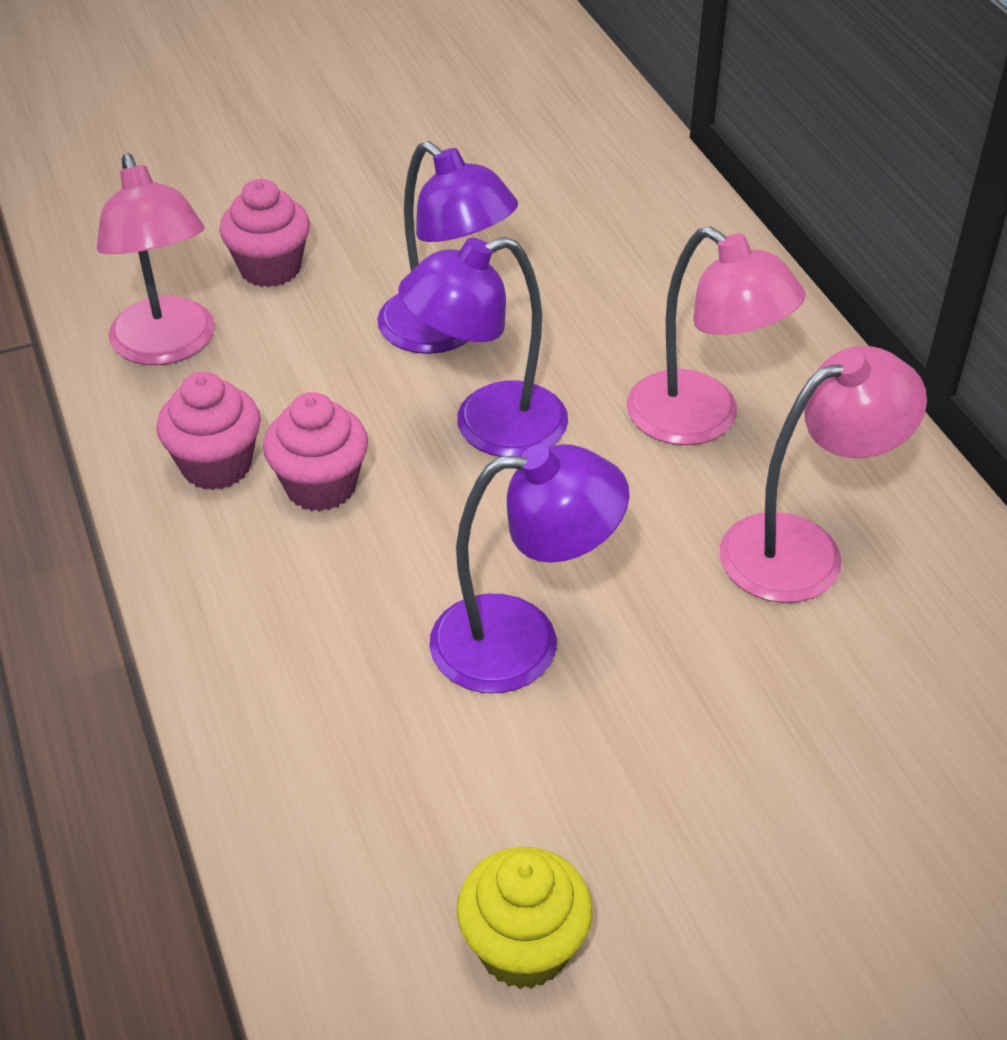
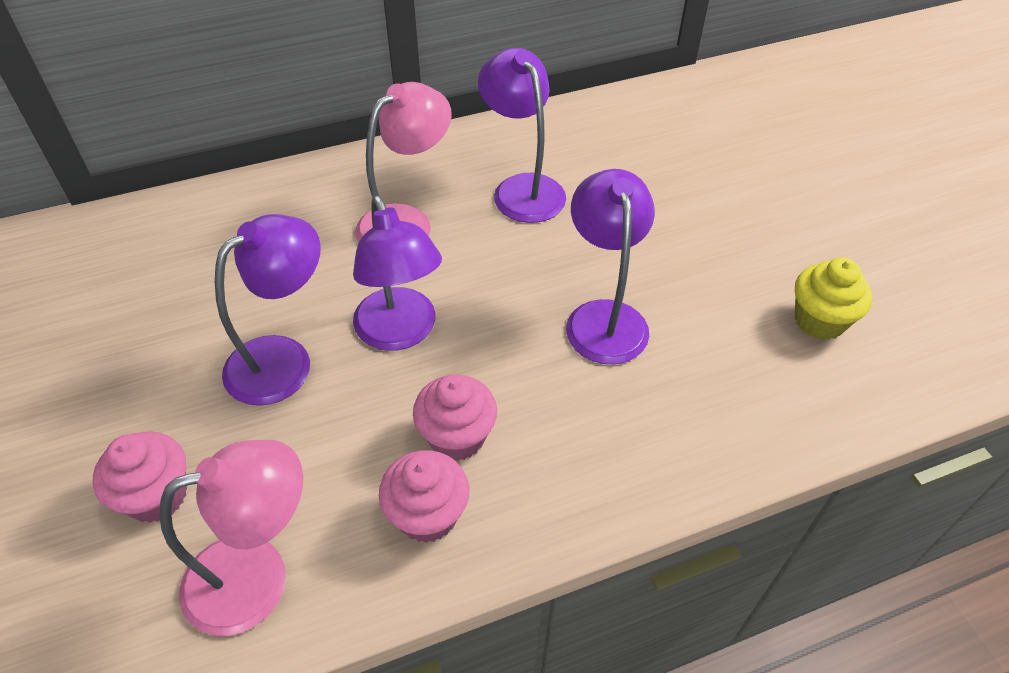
camera: 90 degrees left, 5 degrees up
(803, 549) = (522, 188): pink lamp -> purple lamp

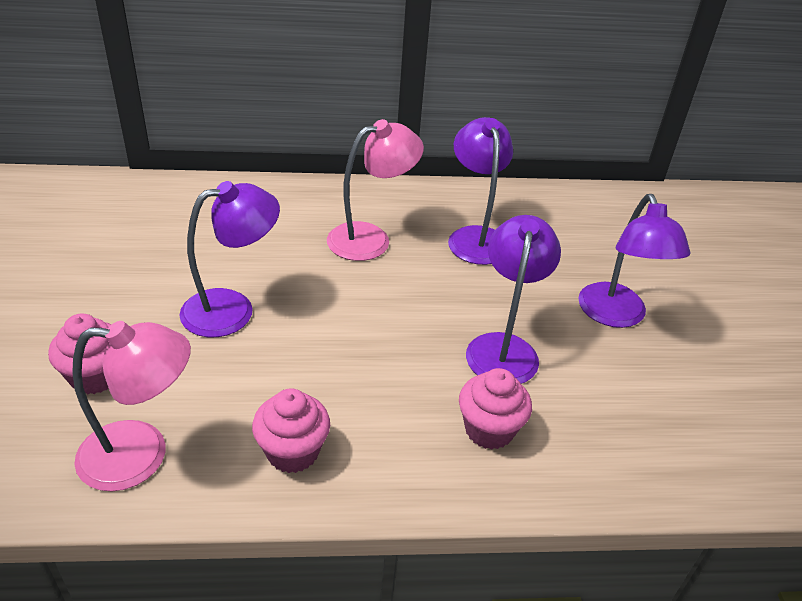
camera: 15 degrees right, 10 degrees down
(400, 333) = (331, 315): purple lamp -> purple lamp (616, 316)
(456, 437) = (342, 401): pink cupcake -> pink cupcake (489, 430)
(819, 320) = (698, 401): yellow cupcake -> none

